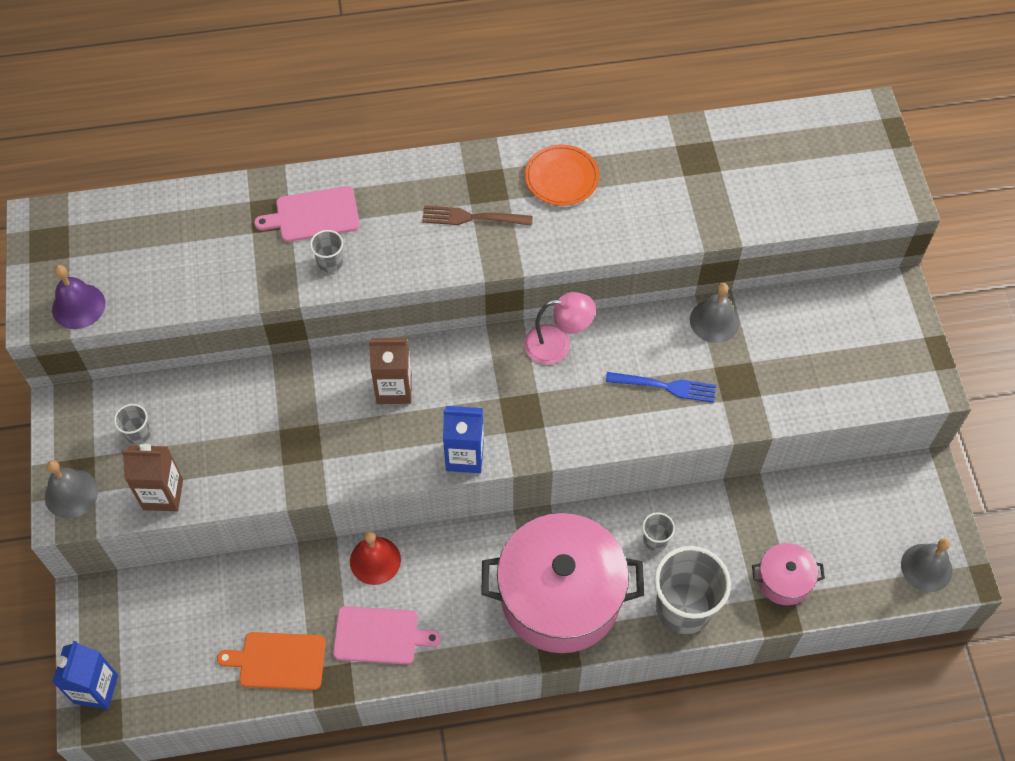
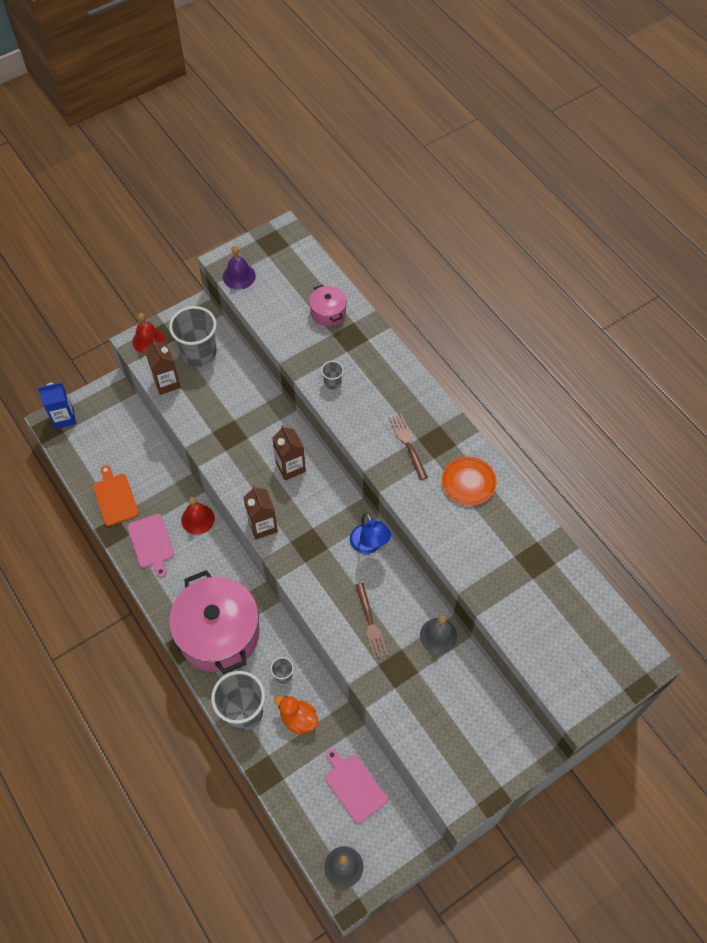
camera: 65 degrees right, 0 degrees up
(71, 493) = (148, 340): grey bell -> red bell
(138, 433) = (199, 353): grey cup -> grey cup, size x2.23
(314, 215) = (362, 359): pink cutting board -> pink cutting board (354, 786)
(465, 456) = (262, 526): blue carton -> brown carton
(557, 344) = (369, 545): pink lamp -> blue lamp
(665, 386) = (370, 624): blue fork -> brown fork
(722, 545) = (298, 719): none -> orange duck
(784, 580) = (290, 769): pink pot -> pink pot (328, 312)

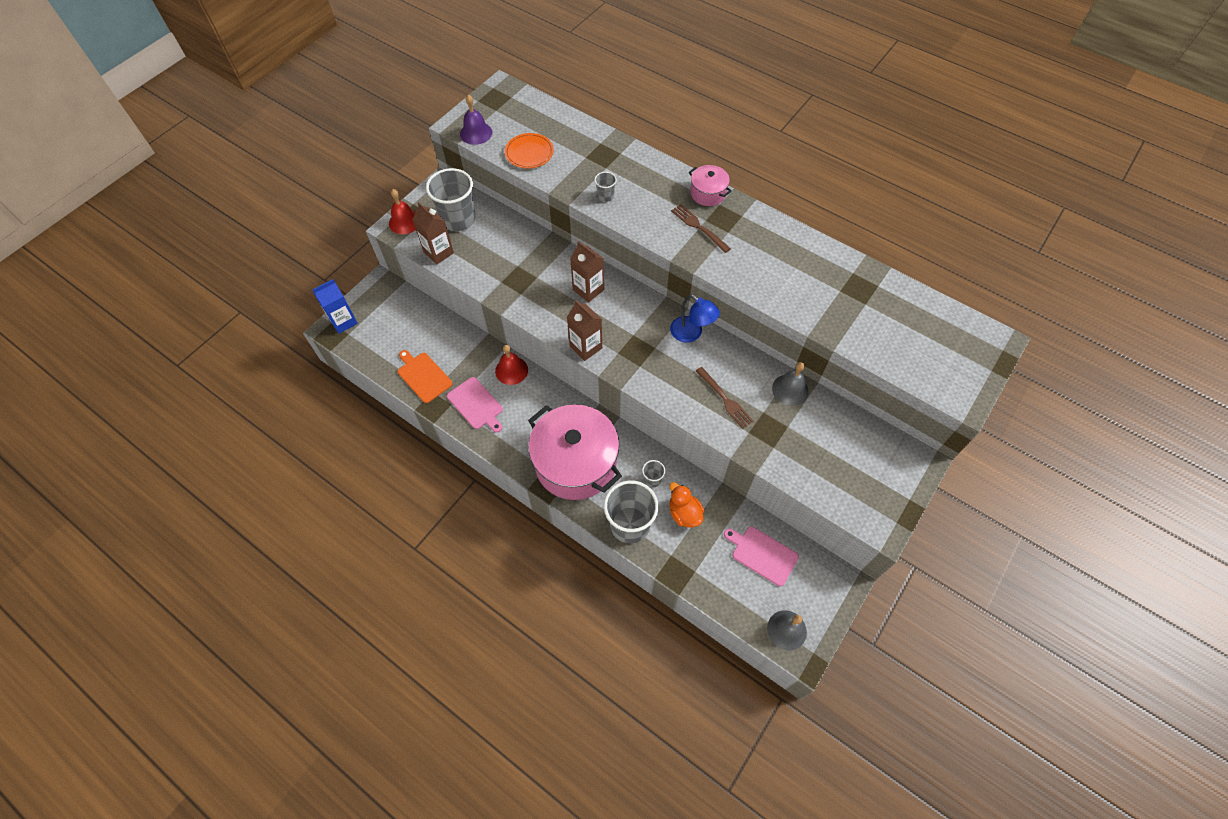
camera: 20 degrees left, 0 degrees up
(298, 719) = (684, 513): orange duck -> orange duck turned 45 degrees clockwise
(328, 312) = (573, 141): pink pot -> pink pot (708, 193)
(468, 482) = (768, 242): orange plate -> orange plate (529, 153)

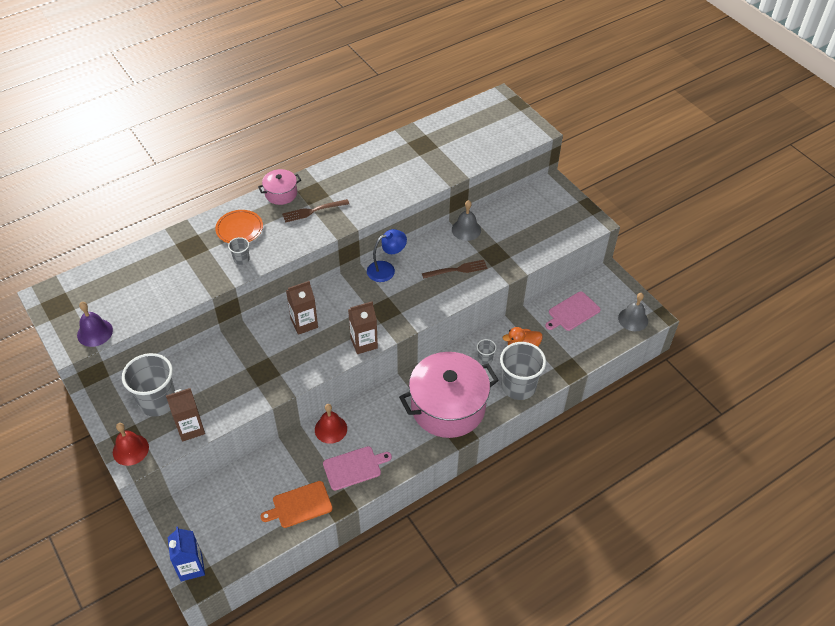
camera: 70 degrees left, 10 degrees down
(529, 153) = (152, 298): orange plate -> orange plate (239, 229)

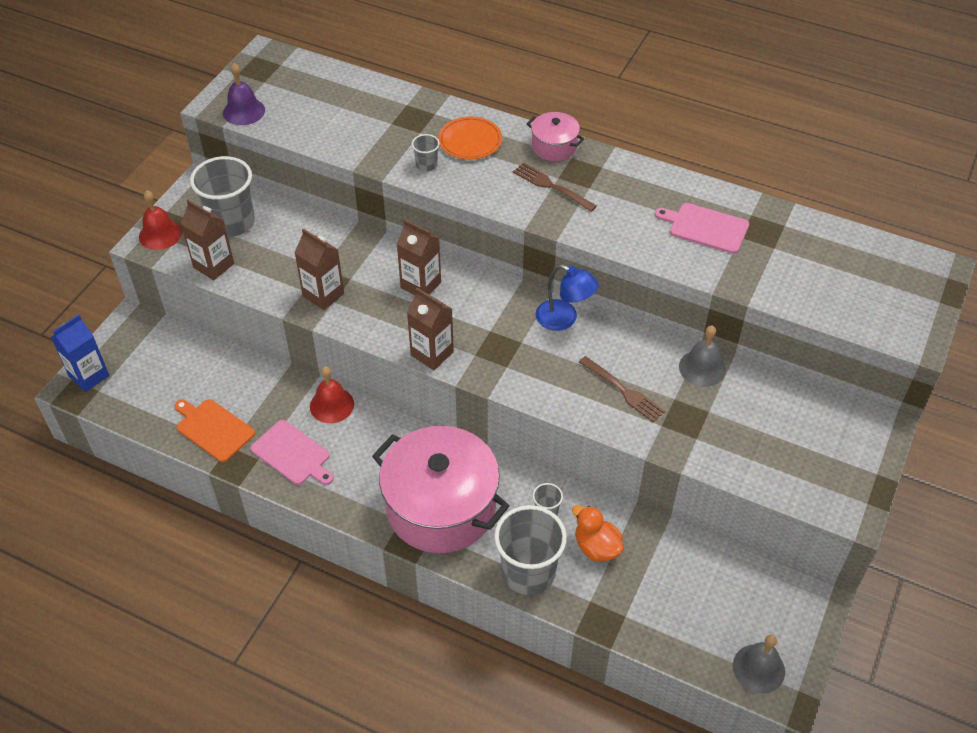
camera: 60 degrees right, 0 degrees up
(270, 377) = (323, 295): none -> brown carton
(572, 312) = (707, 581): pink cutting board -> pink cutting board (705, 227)

